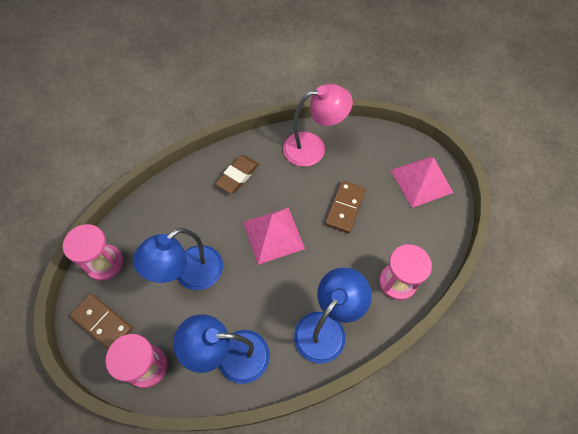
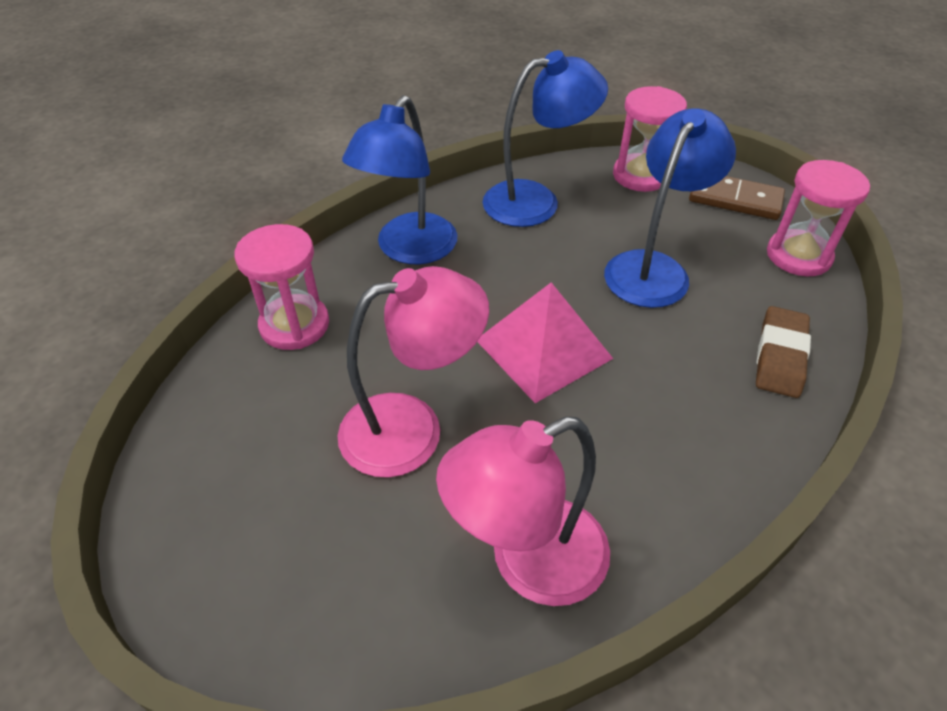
camera: 165 degrees right, 15 degrees down
(238, 176) = (675, 443): brown eraser -> brown eraser (780, 356)
(345, 208) = (412, 428): brown domino -> pink lamp
(421, 181) = (228, 533): pink pyramid -> none

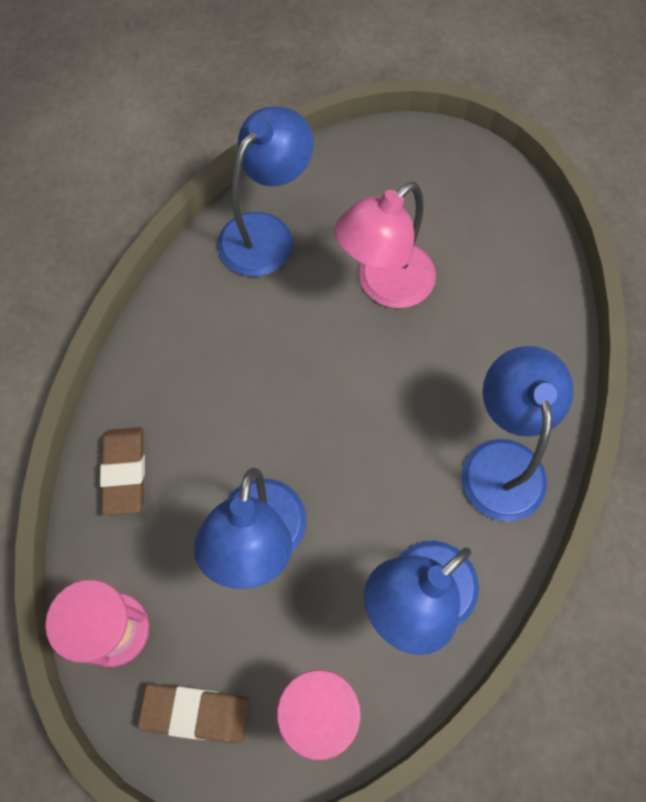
camera: 155 degrees right, 20 degrees up
(294, 325) = (533, 333): pink hourglass -> none
(528, 562) = (266, 233): pink lamp -> blue lamp
(543, 349) = (323, 395): pink pyramid -> none
(735, 199) = (195, 713): brown domino -> brown eraser

